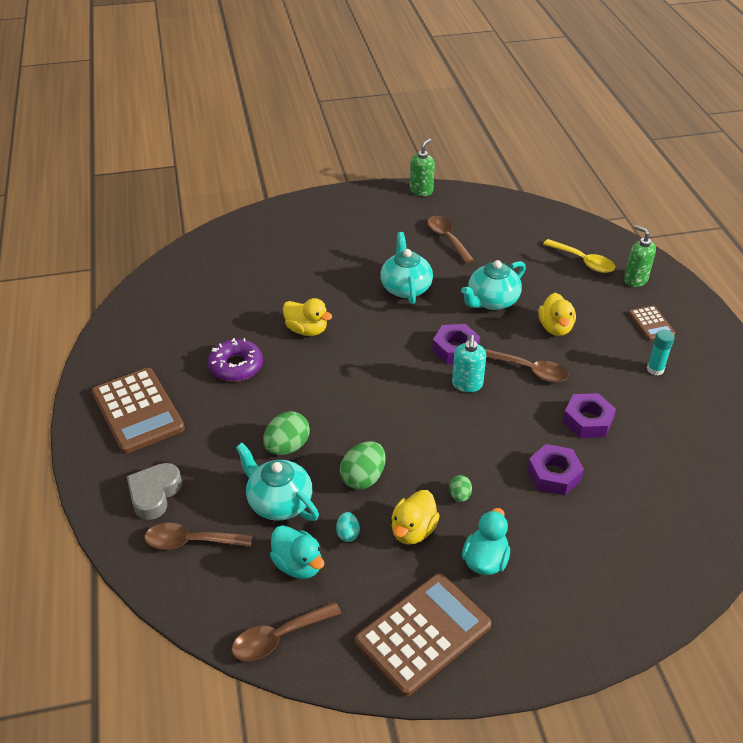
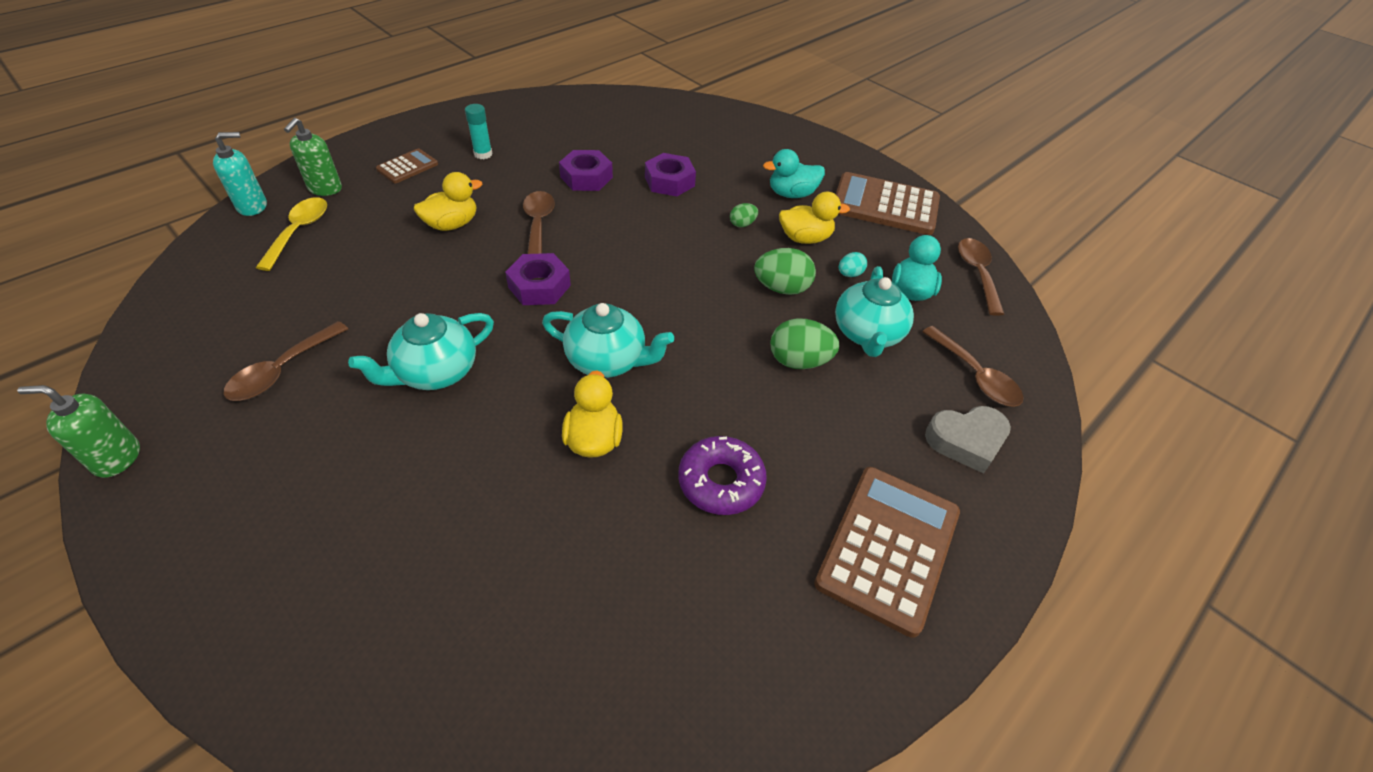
camera: 125 degrees left, 5 degrees up
(279, 637) = (977, 274): brown spoon -> brown spoon turned 120 degrees counterclockwise
(467, 384) = (593, 261): turquoise soap dispenser -> turquoise soap dispenser (252, 206)
(492, 301) = (425, 283): turquoise teapot -> turquoise teapot (607, 360)

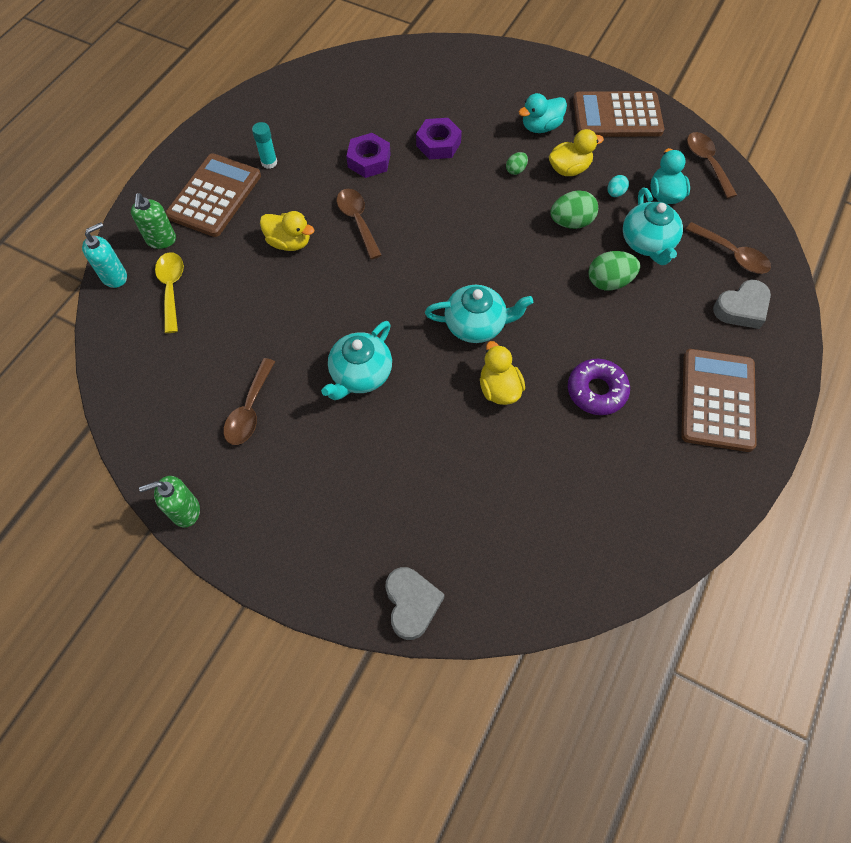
camera: 15 degrees left, 15 degrees up
(296, 688) = (411, 604): none -> grey heart
(407, 167) = (214, 196): brown calculator -> brown calculator, size x1.98
(452, 224) = (289, 242): yellow duck -> yellow duck turned 75 degrees clockwise
(539, 286) = (392, 278): purple nut -> none

